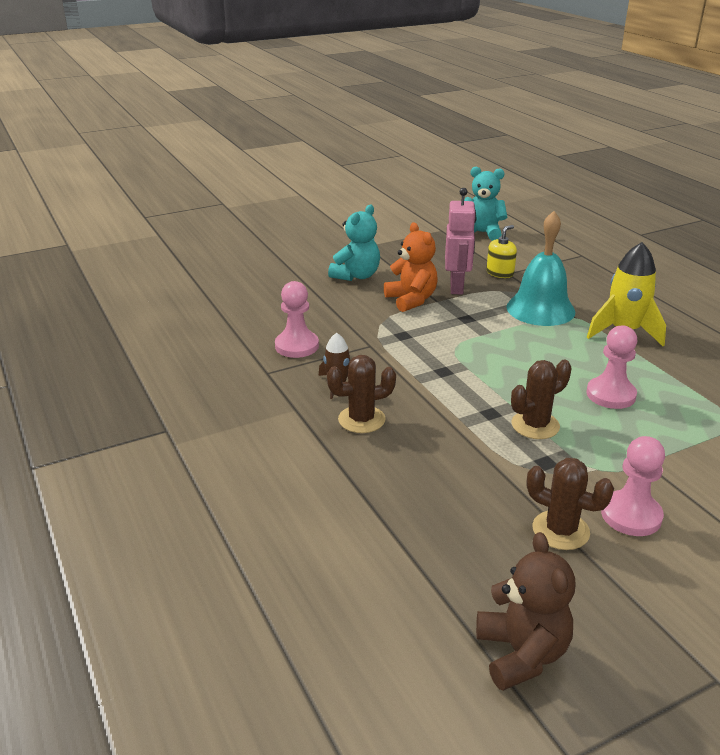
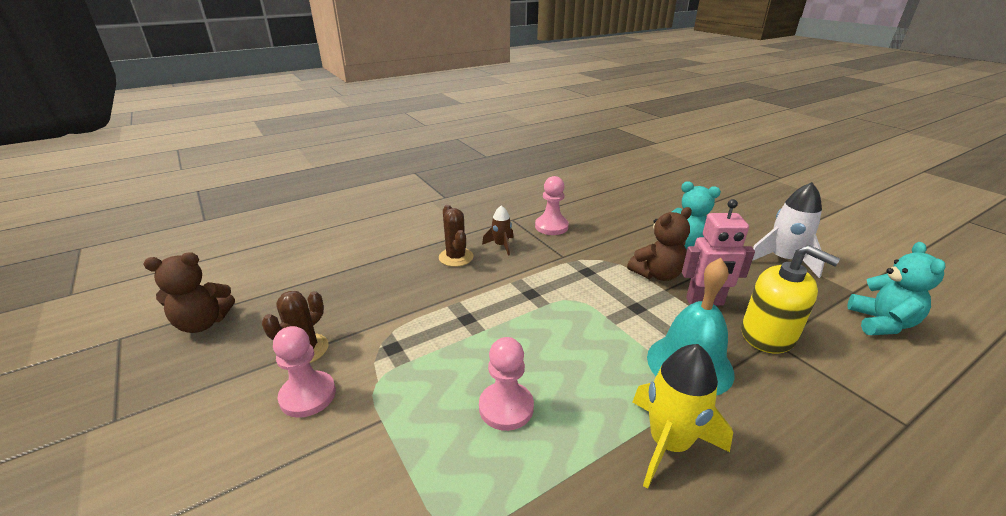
camera: 85 degrees right, 0 degrees up
(392, 242) = (782, 260): none -> white rocket
(411, 300) = (657, 274): orange teddy bear -> brown teddy bear
(500, 273) = (768, 335): yellow soap dispenser -> yellow soap dispenser, size x1.75
(535, 425) = (447, 344): brown cactus -> none

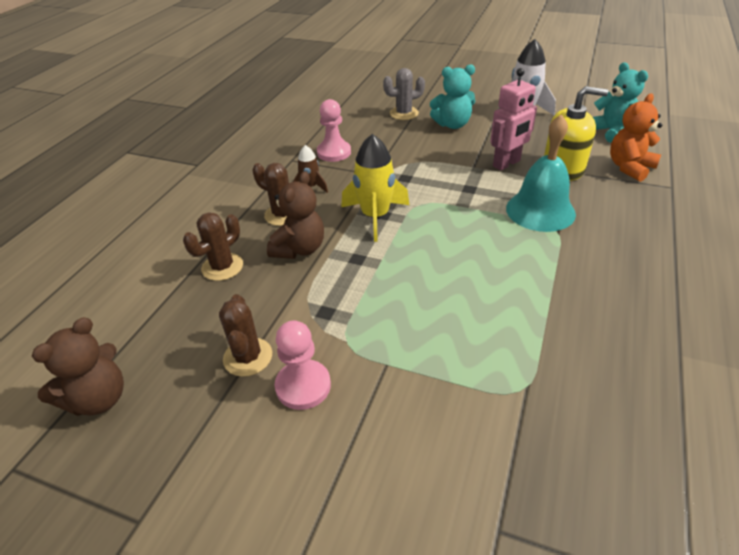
camera: 35 degrees left, 10 degrees up
(372, 275) = (222, 267): none -> brown cactus
(506, 407) = (462, 302): pink pawn -> none
(650, 218) = (404, 113): none -> grey cactus
(657, 274) = (456, 157): brown teddy bear -> brown teddy bear (299, 249)
(668, 443) = (578, 265): yellow rocket -> yellow rocket (375, 216)
(863, 373) = (629, 168): none -> orange teddy bear

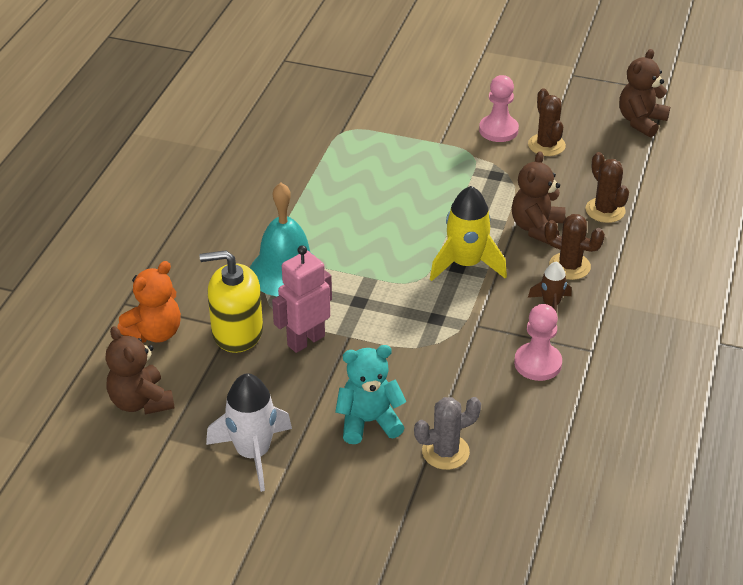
camera: 175 degrees right, 0 degrees up
(222, 267) = (605, 210): brown cactus -> brown cactus turned 60 degrees counterclockwise
(611, 132) = (141, 402): turquoise teddy bear -> brown teddy bear

